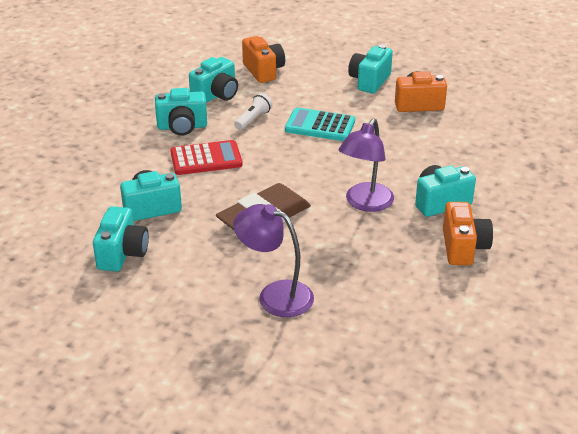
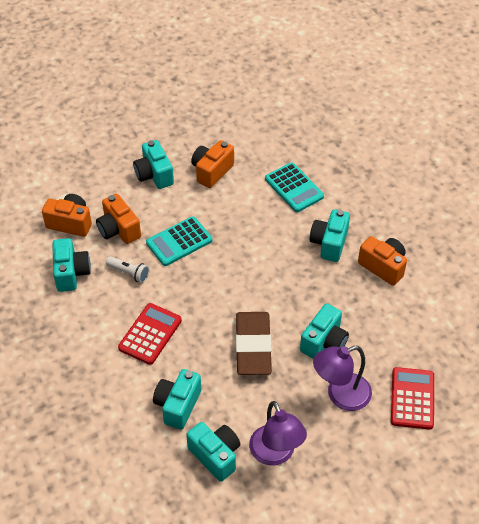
camera: 50 degrees left, 15 degrees up
(182, 127) = (92, 322): turquoise camera -> turquoise camera (324, 342)
(253, 119) = (129, 273): white flashlight -> white flashlight turned 135 degrees clockwise
(289, 93) = (118, 230): none -> orange camera
(331, 345) = (412, 398): none -> red calculator
(365, 203) = (292, 282): purple lamp -> purple lamp (276, 454)
(471, 152) = (294, 188): none -> turquoise calculator

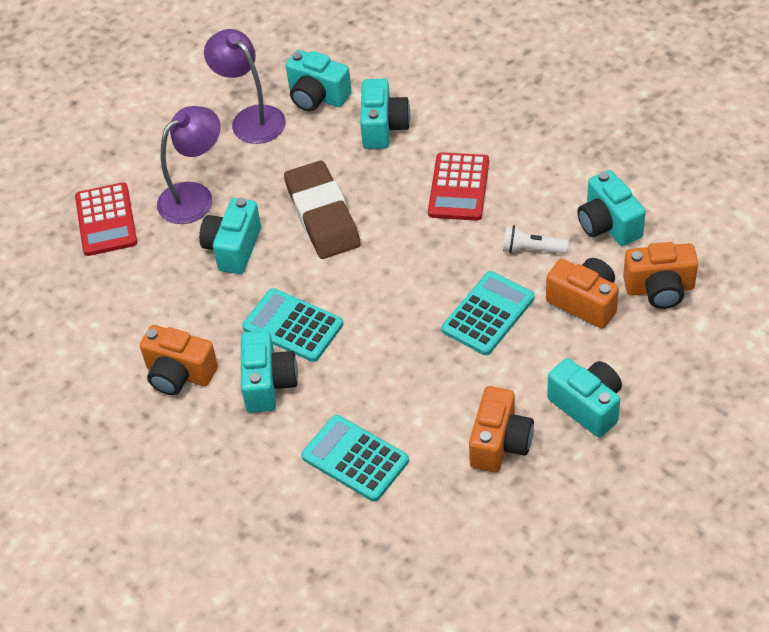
camera: 165 degrees right, 0 degrees up
(302, 274) = (293, 326): none -> turquoise calculator

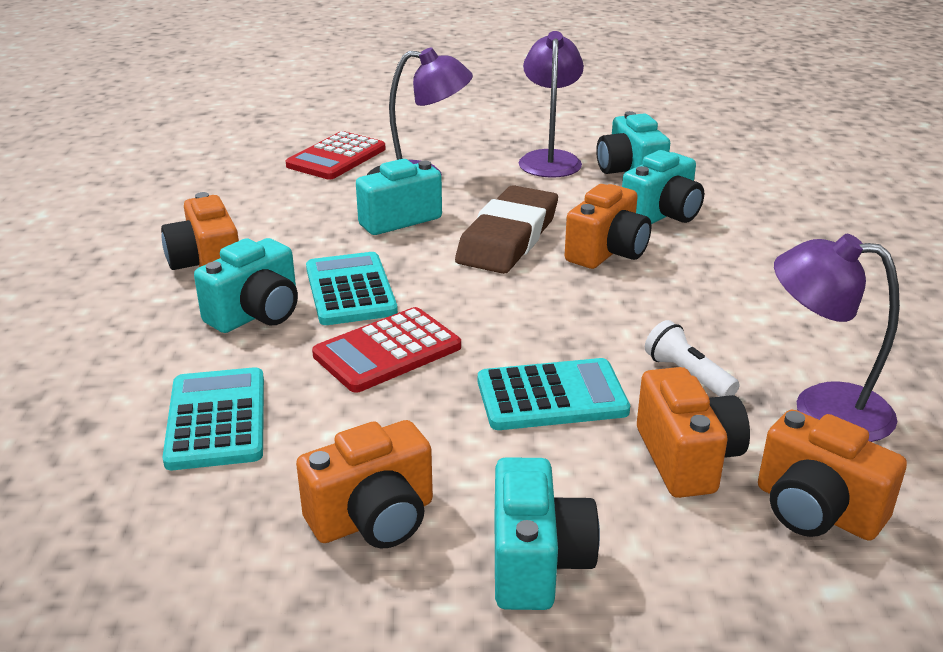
camera: 40 degrees right, 20 degrees down
(391, 185) = (607, 252): none -> orange camera
(459, 187) = (676, 287): red calculator -> red calculator (387, 351)
(608, 224) = (822, 408): turquoise camera -> purple lamp

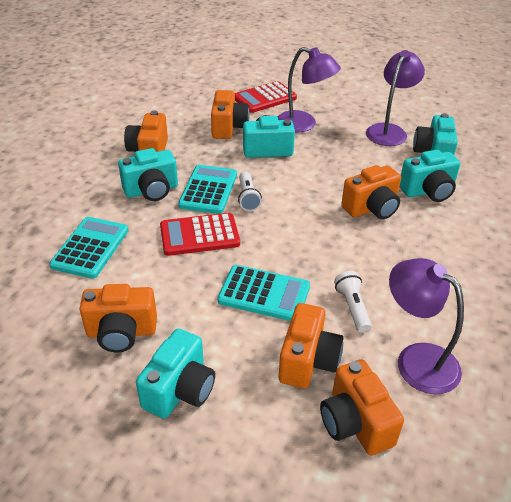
camera: 25 degrees right, 10 degrees up
(312, 205) = (228, 127): none -> orange camera
(420, 284) = (247, 198): none -> white flashlight
(508, 238) = (320, 181): brown eraser -> none

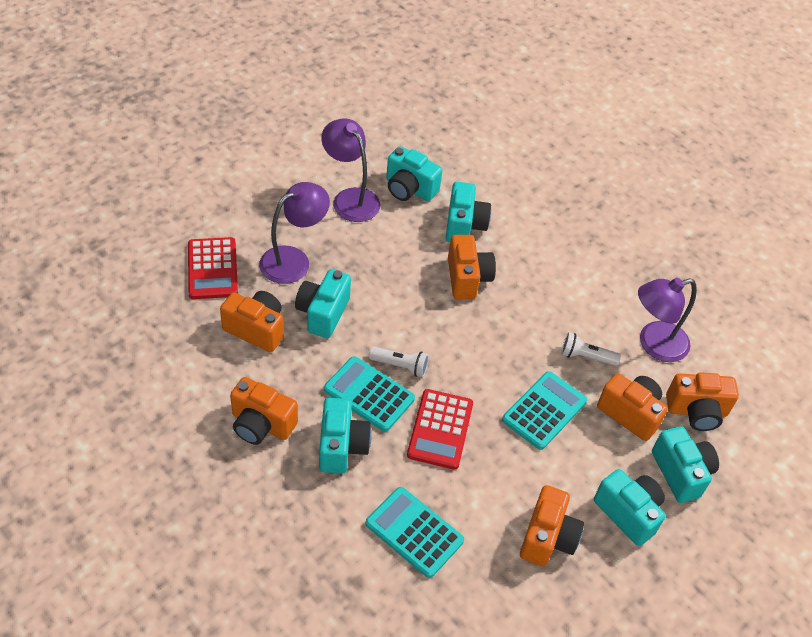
camera: 70 degrees left, 10 degrees up
(258, 427) = (681, 473): none -> turquoise camera

